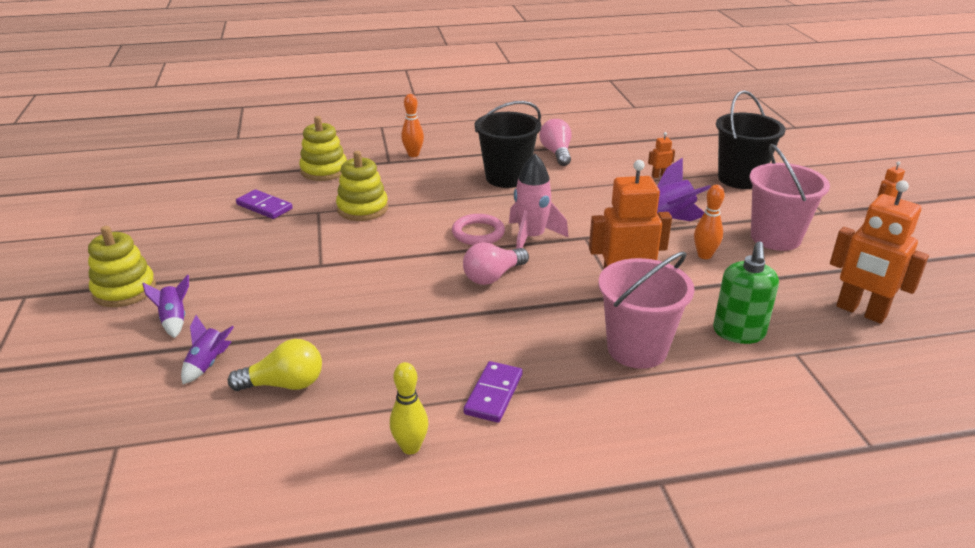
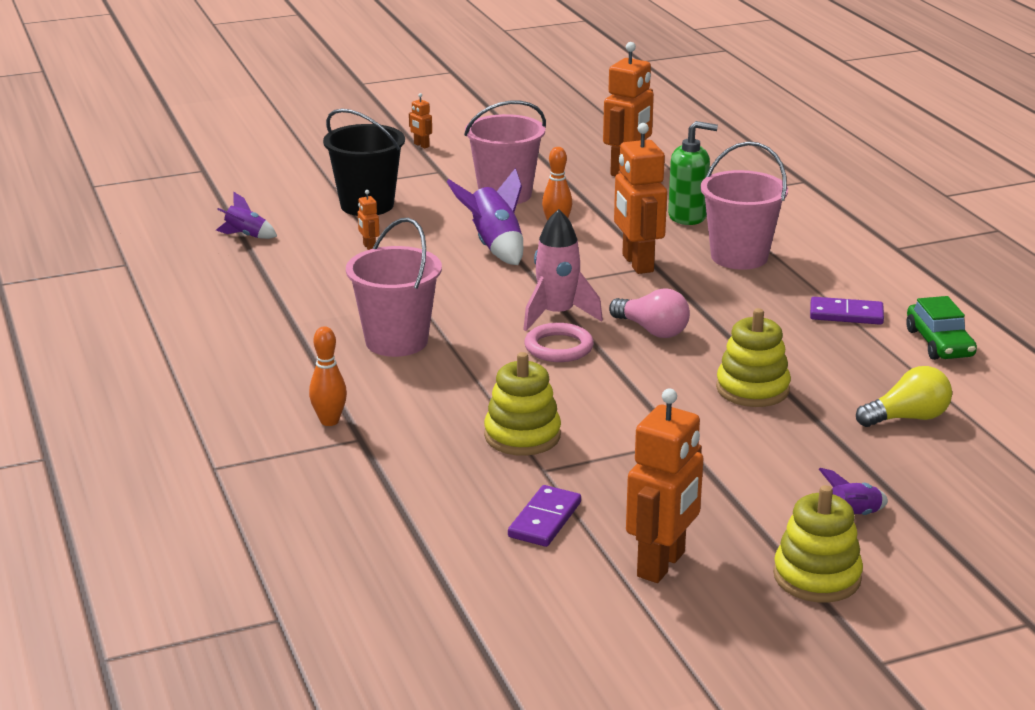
camera: 100 degrees left, 5 degrees down
(188, 237) = (662, 565): none -> orange robot
(208, 364) = (910, 470): purple rocket -> purple rocket (246, 235)
(285, 384) = (907, 418): yellow light bulb -> yellow light bulb turned 90 degrees clockwise
(324, 170) = (405, 491): yellow stacking toy -> yellow stacking toy (752, 389)
(410, 447) = (939, 343): yellow bowling pin -> green car
(507, 177) = (396, 341): black bucket -> pink bucket
(556, 153) = (307, 312): pink light bulb -> none

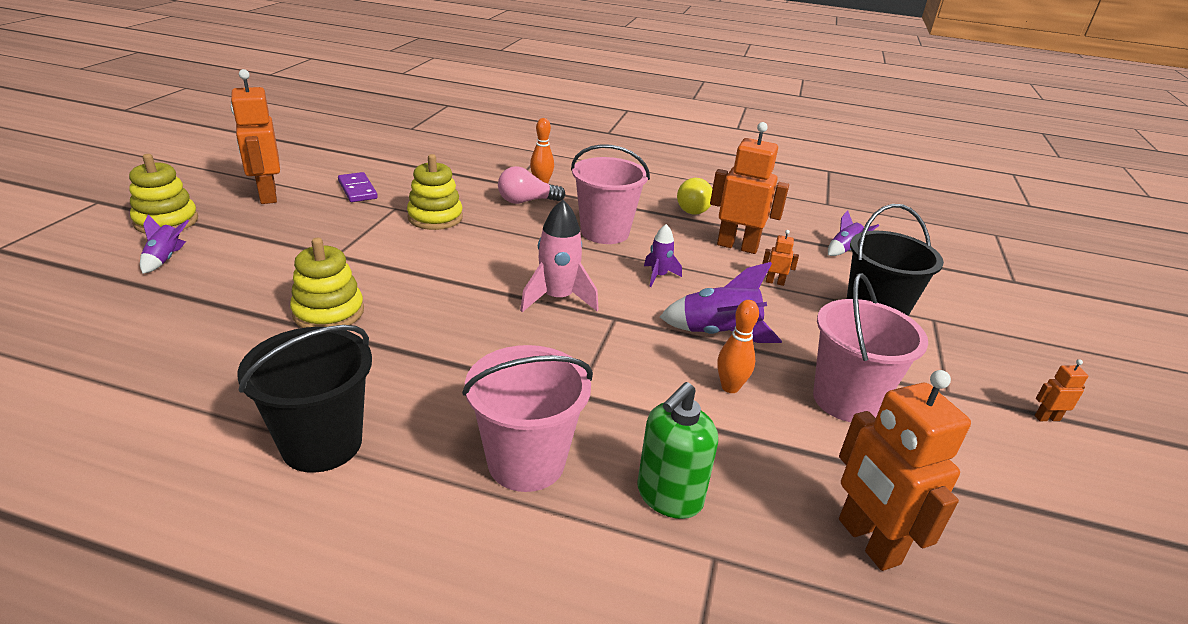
camera: 125 degrees right, 5 degrees up
(443, 291) = (658, 276): none -> purple rocket
(558, 347) = (511, 275): pink ring -> none
(637, 263) = (595, 386): orange robot -> orange robot (737, 246)
(652, 330) = (472, 323): pink light bulb -> pink light bulb (526, 201)
(846, 314) = (322, 444): purple domino -> black bucket
(907, 418) = (166, 350): yellow light bulb -> yellow light bulb (695, 208)
(939, 343) = (181, 462): green car -> none

